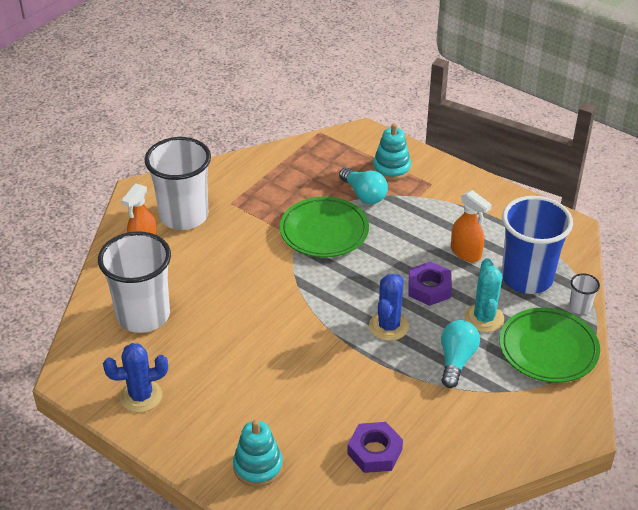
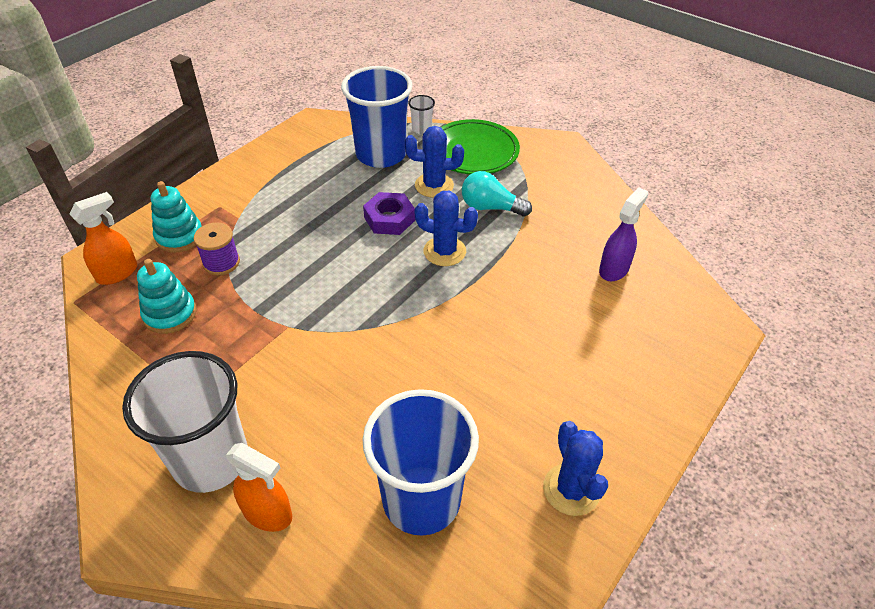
camera: 90 degrees left, 5 degrees up
(143, 315) = (421, 500): white cup -> blue cup
(258, 466) = (654, 361): turquoise stacking toy -> turquoise stacking toy (170, 314)
(324, 231) = (281, 300): green plate -> none
(364, 194) = (221, 262): turquoise light bulb -> purple spool
(374, 452) = (614, 269): purple nut -> purple spray bottle
(466, 253) = (339, 190): orange spray bottle -> orange spray bottle (117, 273)
(484, 318) = (434, 185): turquoise cactus -> blue cactus

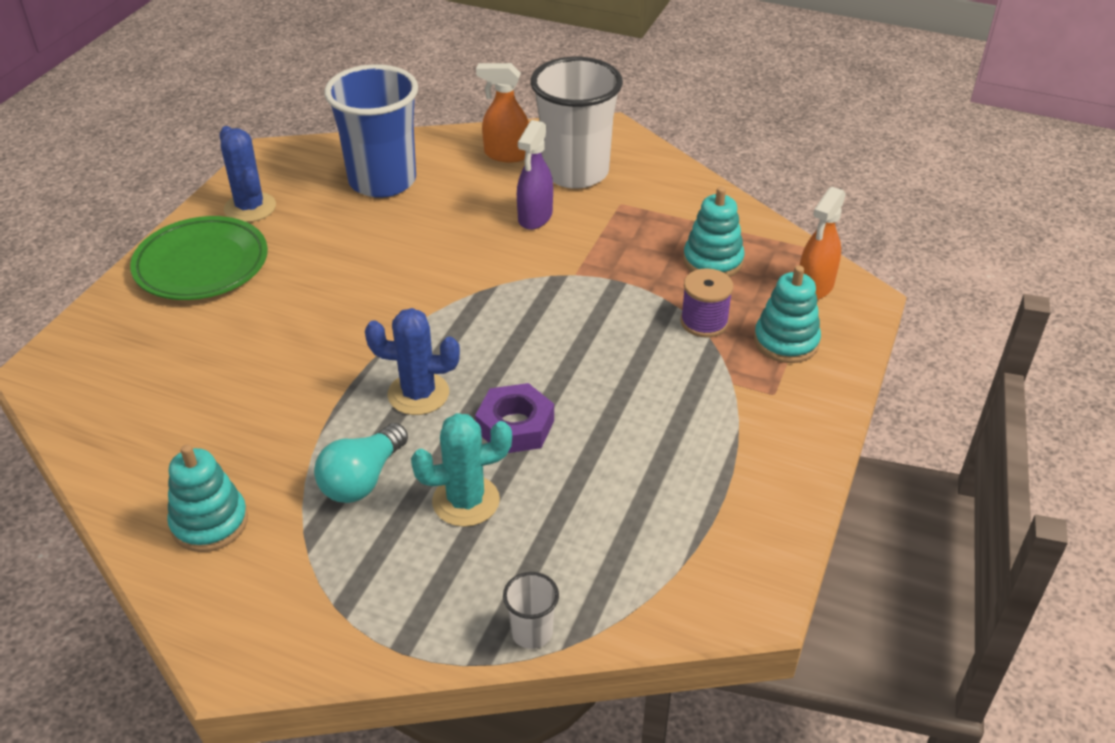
camera: 165 degrees right, 5 degrees down
(381, 154) = (583, 547): blue cup -> none
(434, 185) = (466, 501): blue cactus -> turquoise cactus
(473, 152) = (413, 595): green plate -> green plate (201, 265)
(490, 207) = (362, 479): turquoise light bulb -> turquoise light bulb turned 120 degrees clockwise
(580, 202) = (210, 522): none -> turquoise stacking toy
(614, 269) = (172, 417): purple spray bottle -> purple spray bottle (535, 217)

